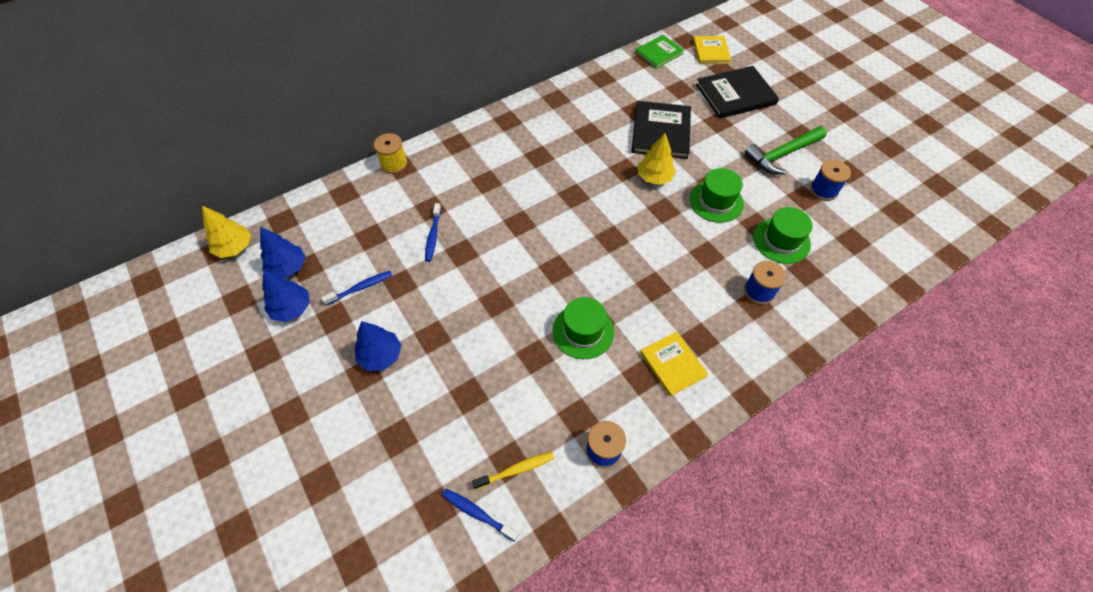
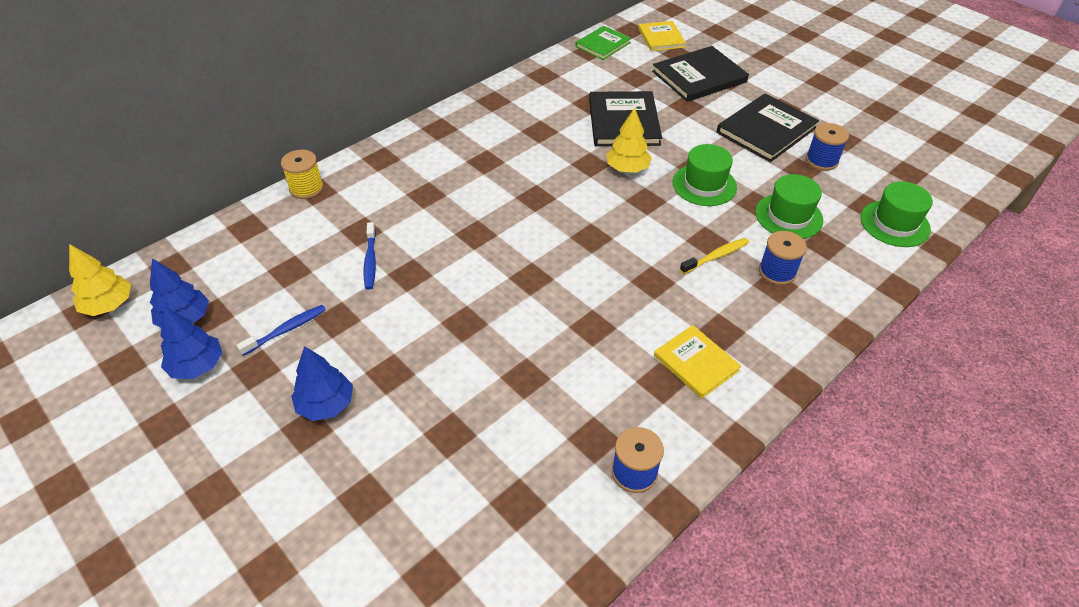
camera: 10 degrees left, 10 degrees down
(477, 513) = (489, 573): blue toothbrush -> none
(516, 470) = (529, 513): yellow toothbrush -> yellow toothbrush (716, 256)
(583, 331) = (579, 341): green hat -> green hat (895, 224)
(782, 155) = (766, 130): green hammer -> black book

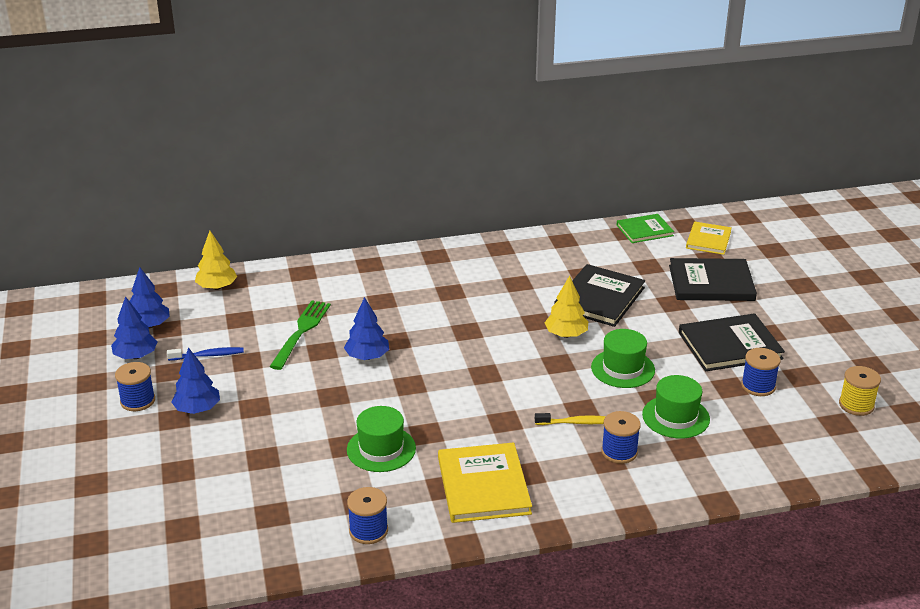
camera: 30 degrees right, 15 degrees down
(109, 305) = (109, 300): yellow tree -> yellow tree (217, 287)
(243, 425) = (137, 401): none -> blue spool
(306, 188) = (296, 268): yellow spool -> yellow spool (856, 405)
(370, 261) = (301, 332): blue toothbrush -> green fork
(463, 263) = (367, 357): none -> blue tree
(696, 363) = (483, 485): yellow book -> yellow book, size x1.59
(895, 224) = (773, 457): green hat -> green hat (381, 449)

